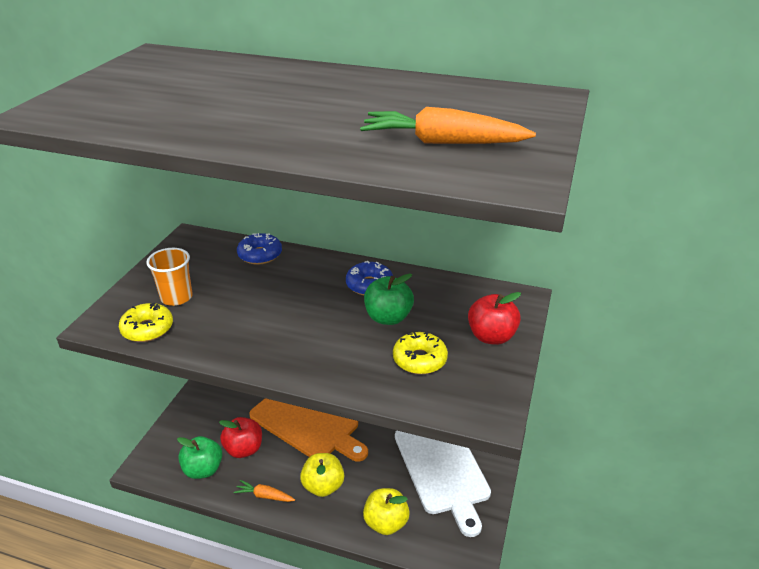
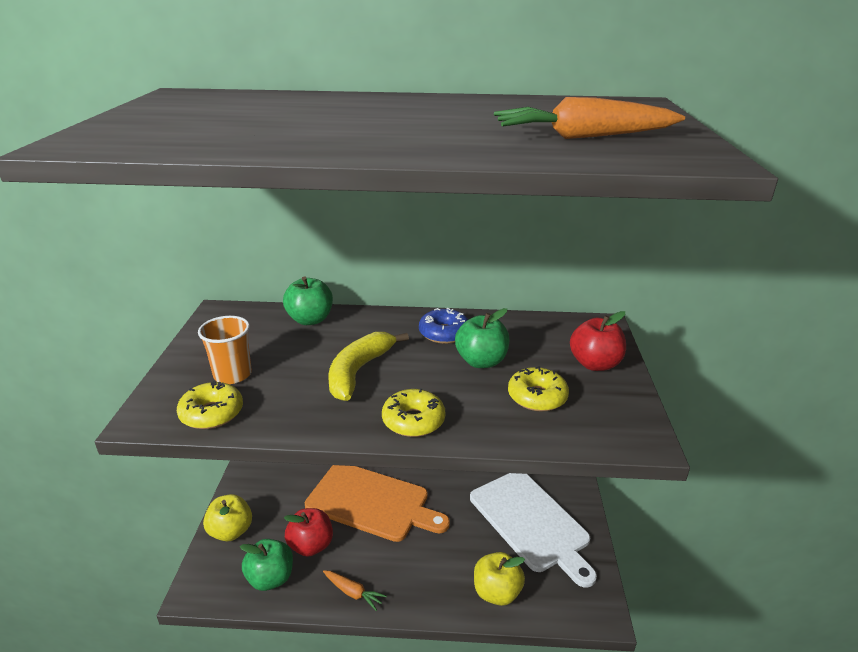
camera: 15 degrees left, 5 degrees down
(260, 255) = (310, 320): blue donut -> green apple
(264, 496) = (353, 592): orange carrot -> orange carrot turned 150 degrees counterclockwise
(278, 310) = (358, 371): none -> yellow banana
(302, 363) = (413, 421): none -> yellow donut
(323, 486) = (414, 567): yellow apple -> yellow apple (231, 531)

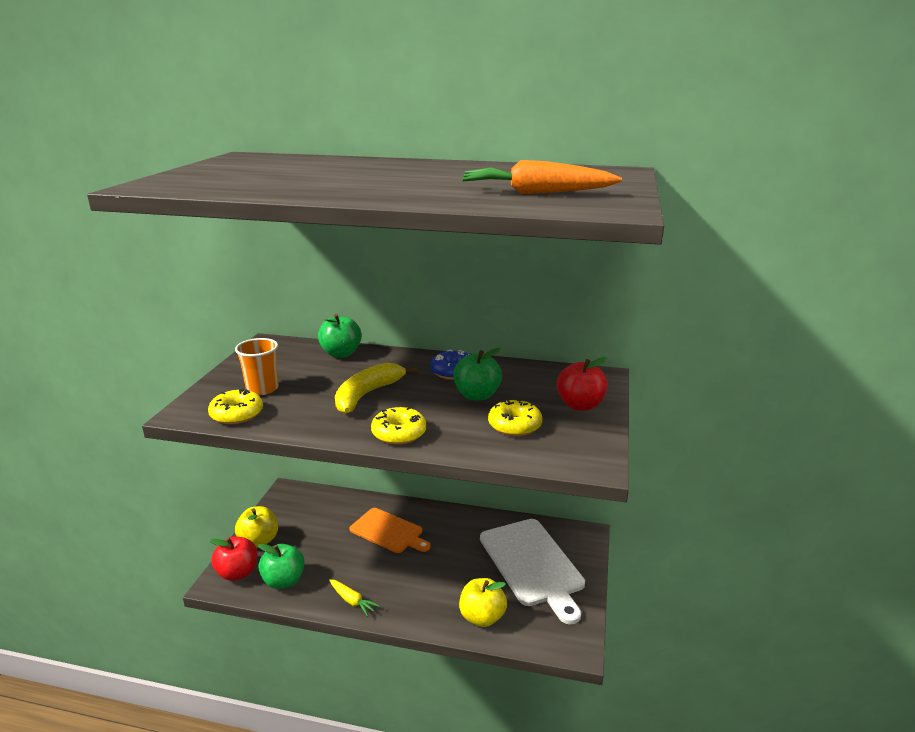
camera: 10 degrees right, 5 degrees down
(311, 545) = (325, 560): red apple -> red apple (238, 573)
(353, 592) = (352, 601): orange carrot -> yellow carrot
(372, 502) = (388, 531): orange cutting board -> orange cutting board, size x0.64

